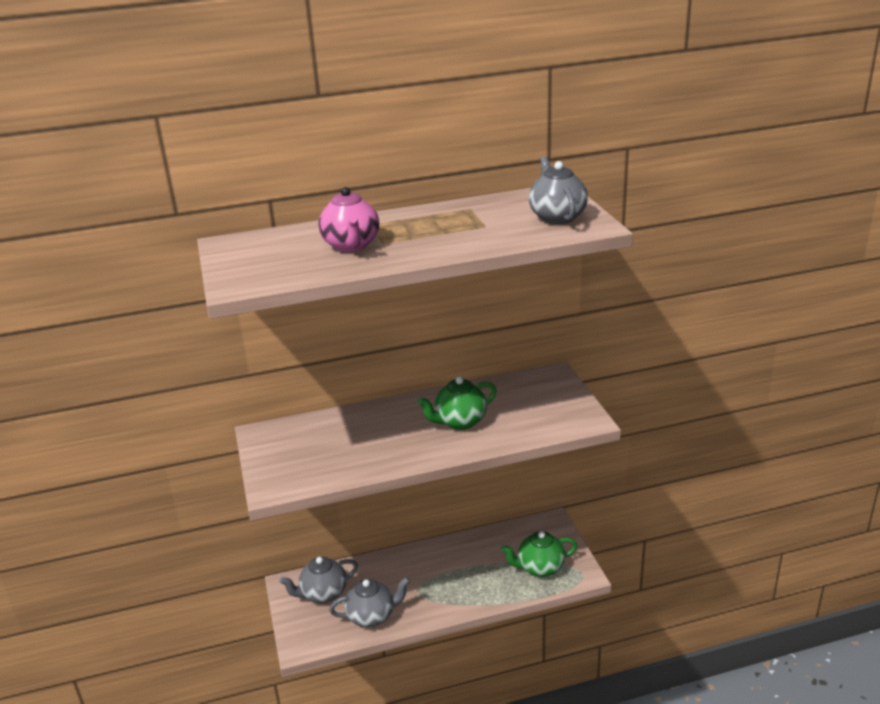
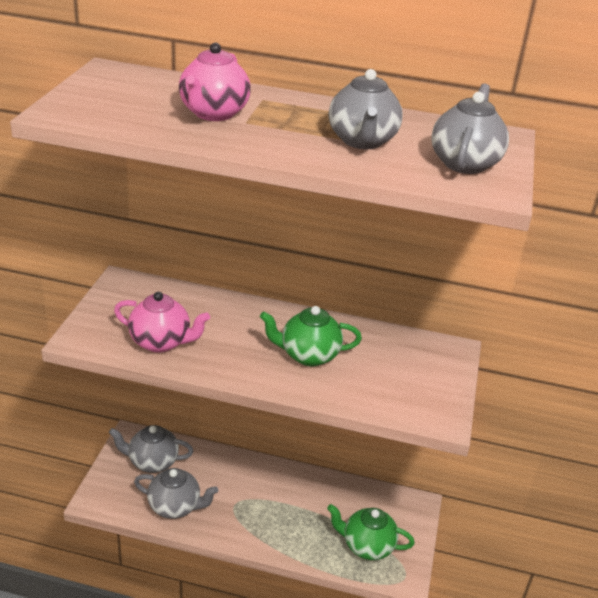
camera: 25 degrees right, 5 degrees up
(341, 461) = (161, 342): none -> pink teapot
(476, 227) = (362, 141): none -> grey teapot

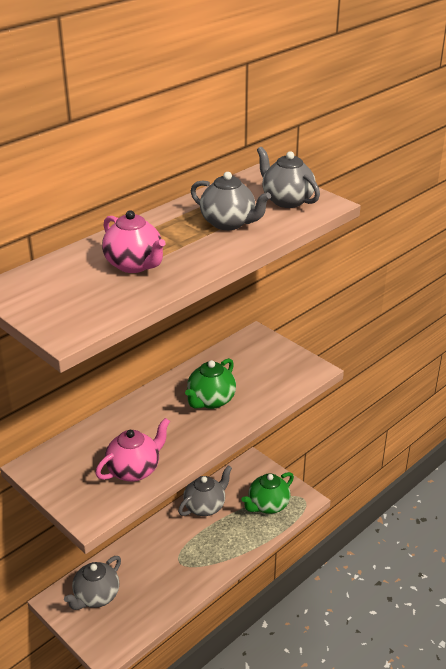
camera: 55 degrees left, 0 degrees up
(175, 507) = (154, 600): grey teapot -> grey teapot (205, 506)

